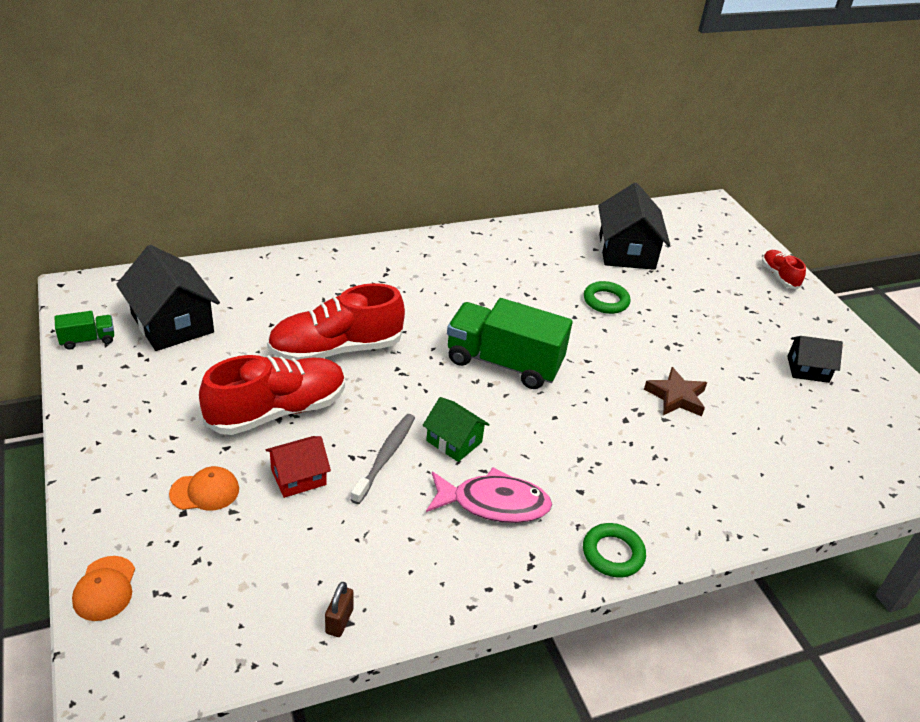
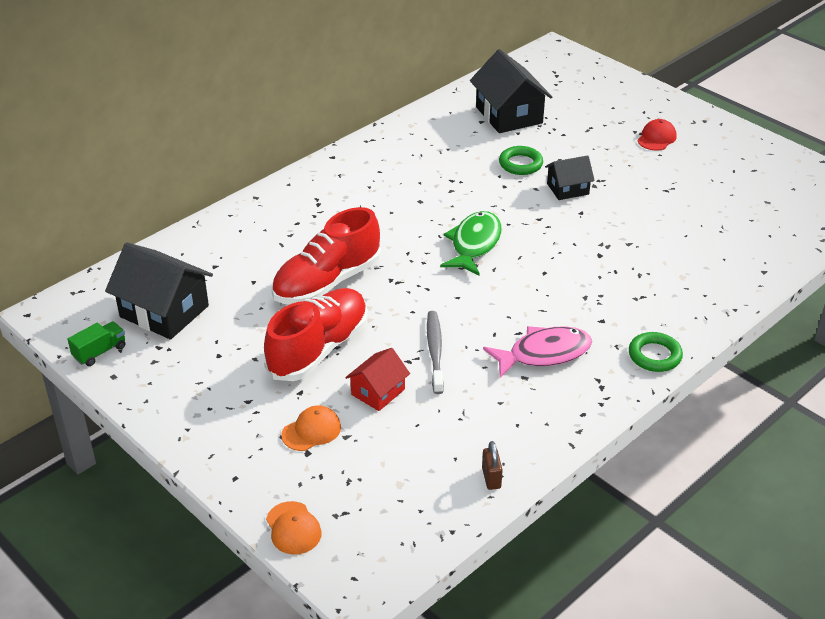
camera: 20 degrees left, 0 degrees up
(454, 441) = (480, 319): green house -> none
(503, 363) = (474, 244): green truck -> green fish
(676, 397) = (626, 223): brown star -> none
(765, 321) = (656, 138): none -> red cap
(779, 276) = (644, 96): red shoe -> none
(807, 369) = (710, 166): black house -> black house (568, 189)

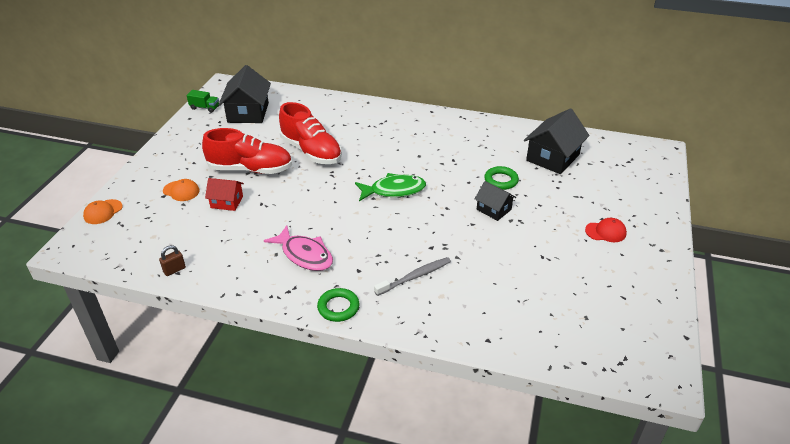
camera: 60 degrees right, 0 degrees up
(327, 282) = (311, 151): red shoe -> red shoe turned 150 degrees counterclockwise
(435, 352) = (276, 210): grey toothbrush -> grey toothbrush (414, 277)

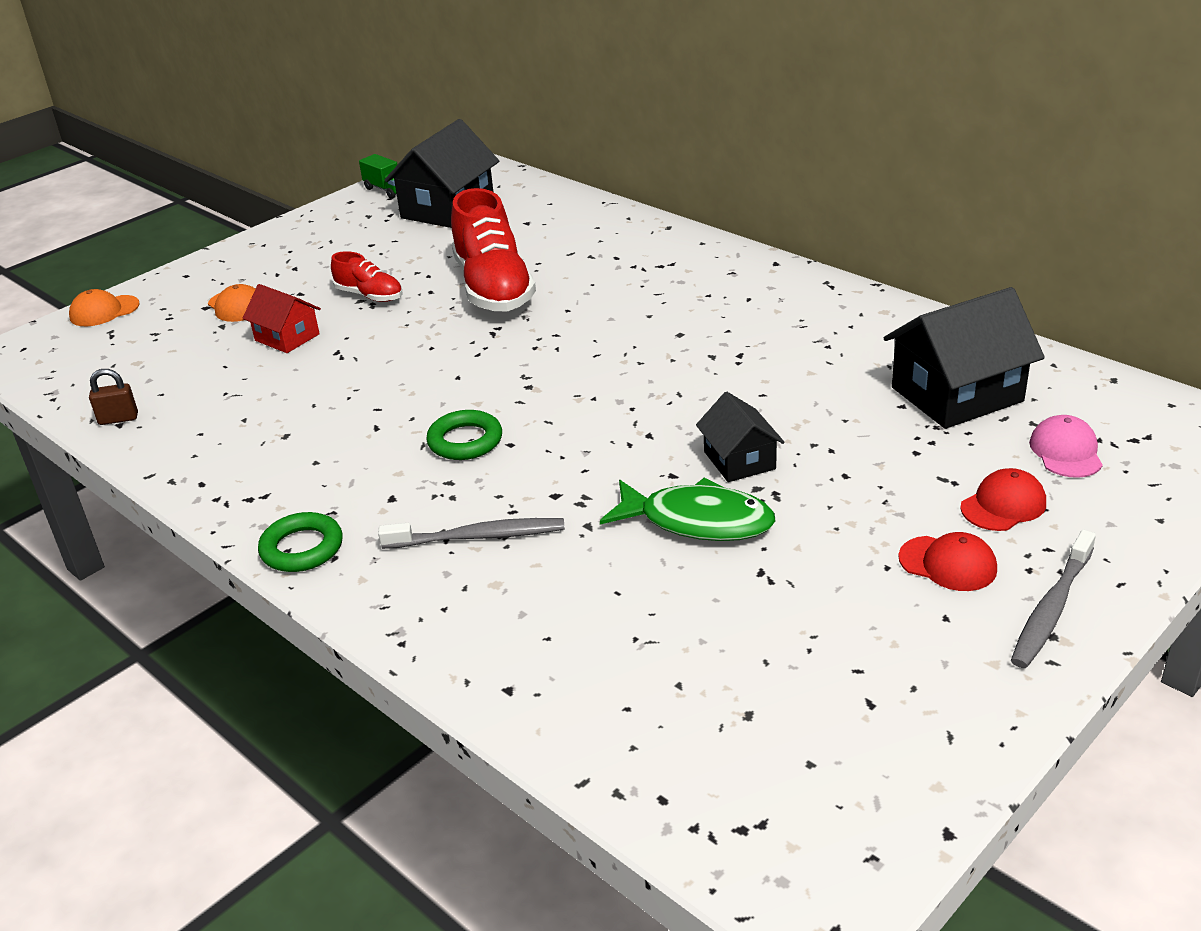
camera: 30 degrees right, 5 degrees down
(250, 169) = (369, 296): red shoe -> red shoe, size x0.51
(304, 255) = (328, 449): pink fish -> none
(394, 190) = (577, 382): green fish -> green fish (697, 521)
(501, 180) = (803, 412): green ring -> green ring (465, 441)
(606, 201) = (1003, 505): none -> red cap
(610, 173) = (1066, 451): none -> pink cap
(653, 239) = (1052, 608): none -> grey toothbrush

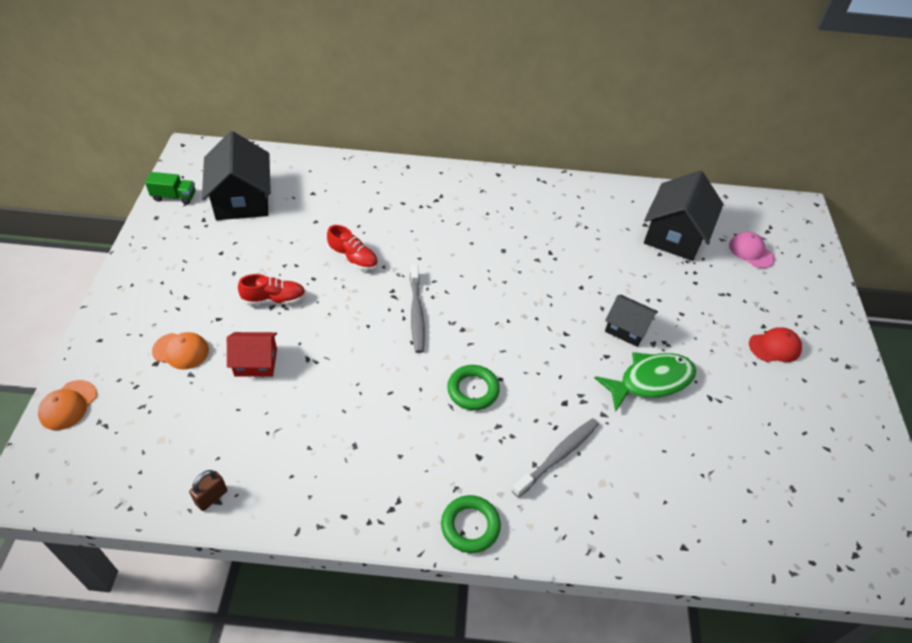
camera: 45 degrees left, 15 degrees up
(493, 288) = (353, 258): red shoe -> red shoe, size x0.51
(1003, 505) = (760, 298): red cap -> none
(1052, 608) = (833, 350): grey toothbrush -> grey toothbrush (416, 313)

